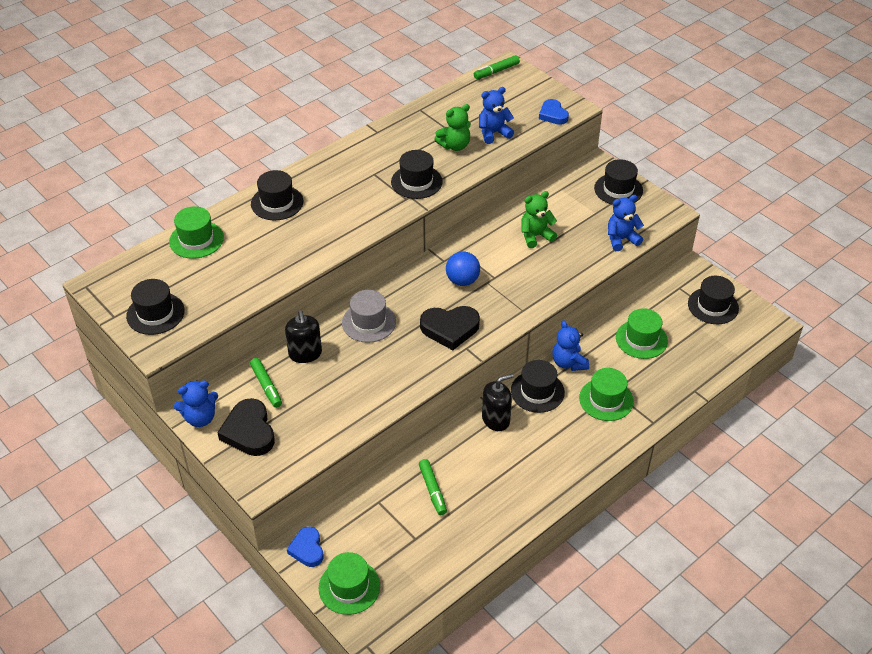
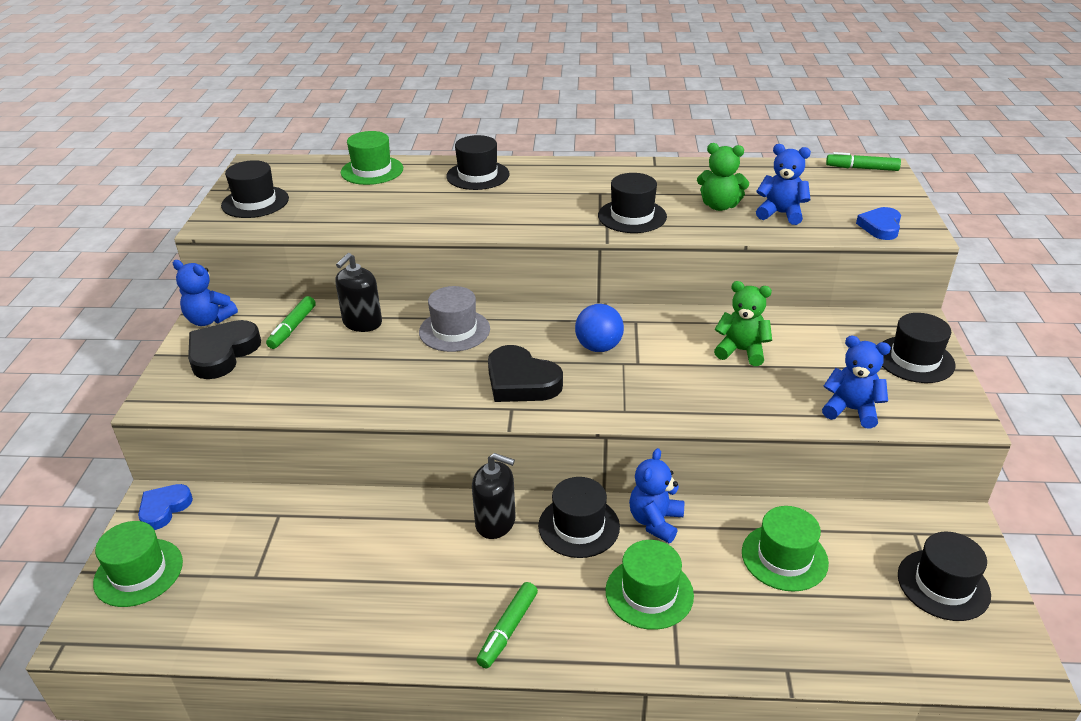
camera: 45 degrees right, 10 degrees down
(432, 490) = (337, 543): green marker -> green marker (508, 630)

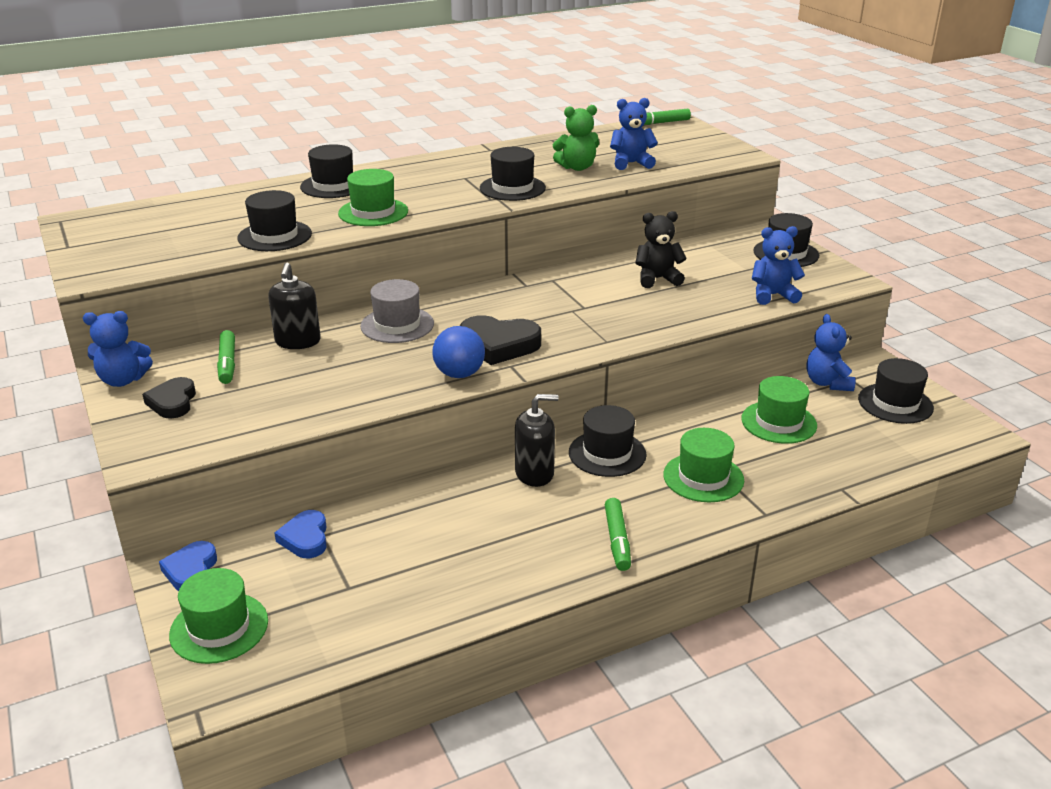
camera: 30 degrees left, 5 degrees down
(222, 353) = (172, 402): black heart -> black heart, size x0.64
(255, 202) = (117, 250): black hat -> black hat (275, 236)
(372, 170) = (217, 201): green hat -> green hat (373, 212)
(598, 347) = (540, 305): blue ball -> blue ball (459, 374)
(655, 521) = (664, 431): blue teddy bear -> blue teddy bear (827, 383)
(741, 351) = (657, 279): green teddy bear -> black teddy bear
(880, 227) = (714, 158): blue heart -> blue heart (305, 538)

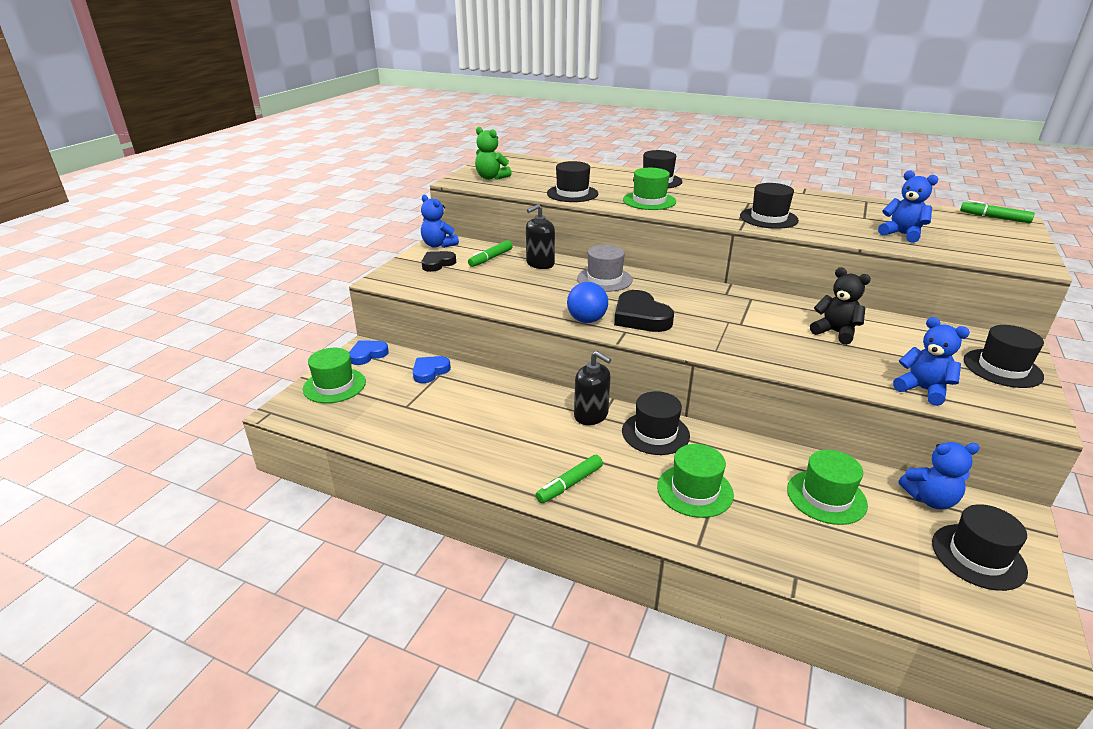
camera: 50 degrees right, 0 degrees up
(577, 167) = (848, 222): green teddy bear -> green teddy bear (491, 178)
(827, 383) = (930, 499): blue teddy bear -> blue teddy bear turned 135 degrees counterclockwise

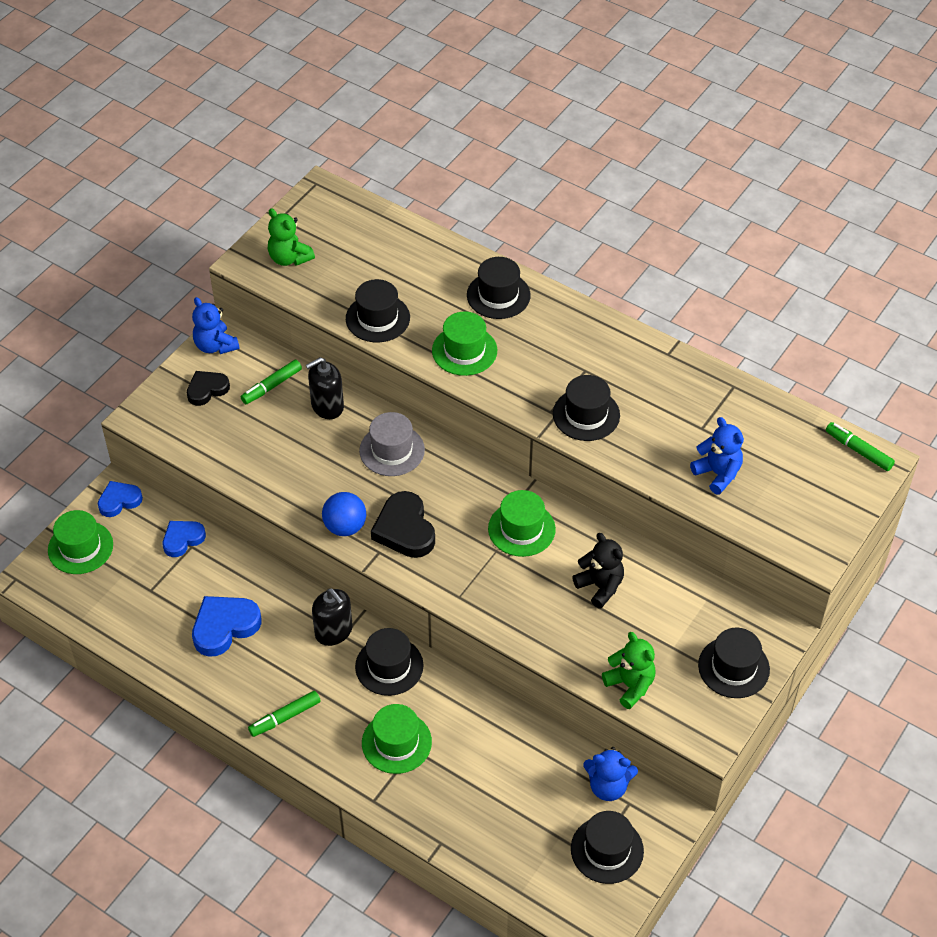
camera: 10 degrees right, 20 degrees up
(485, 423) = (224, 627): none -> blue heart
(826, 497) = (513, 768): green hat -> green hat (521, 529)
(923, 390) = (630, 685): blue teddy bear -> green teddy bear

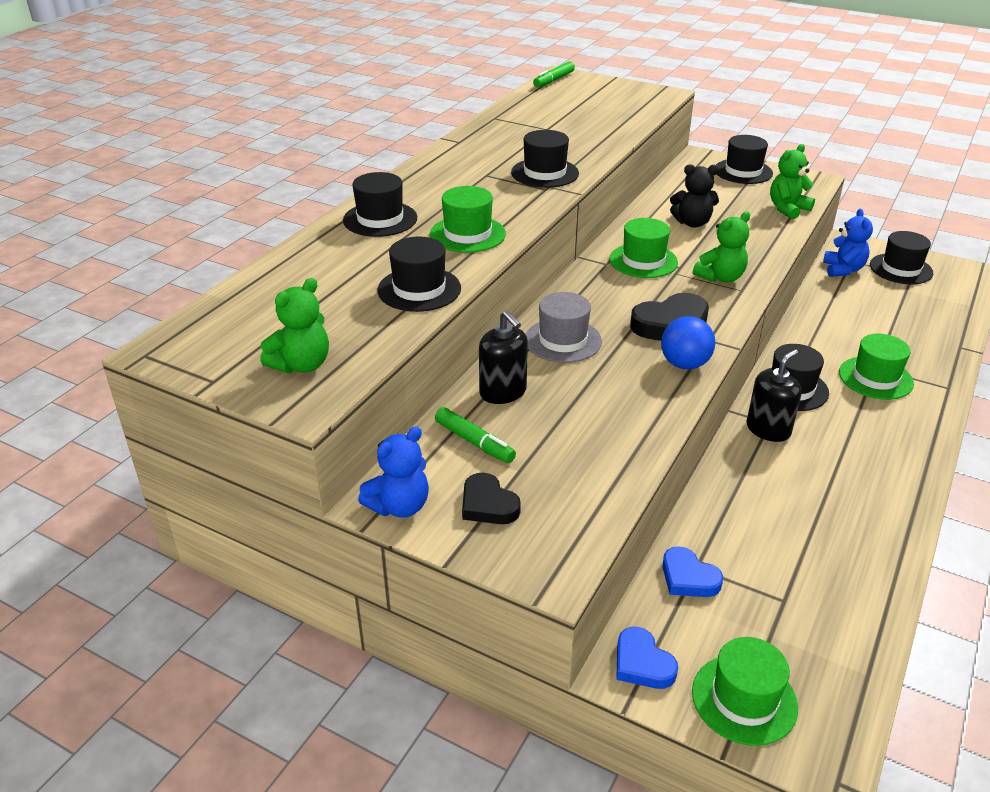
camera: 95 degrees left, 15 degrees down
(224, 627) = (805, 518): blue heart -> none
(285, 717) = (896, 455): green marker -> none
(483, 585) = (721, 277): none -> green teddy bear
(600, 586) = (692, 223): black teddy bear -> black teddy bear turned 135 degrees counterclockwise
(717, 474) = (597, 123): blue teddy bear -> none

